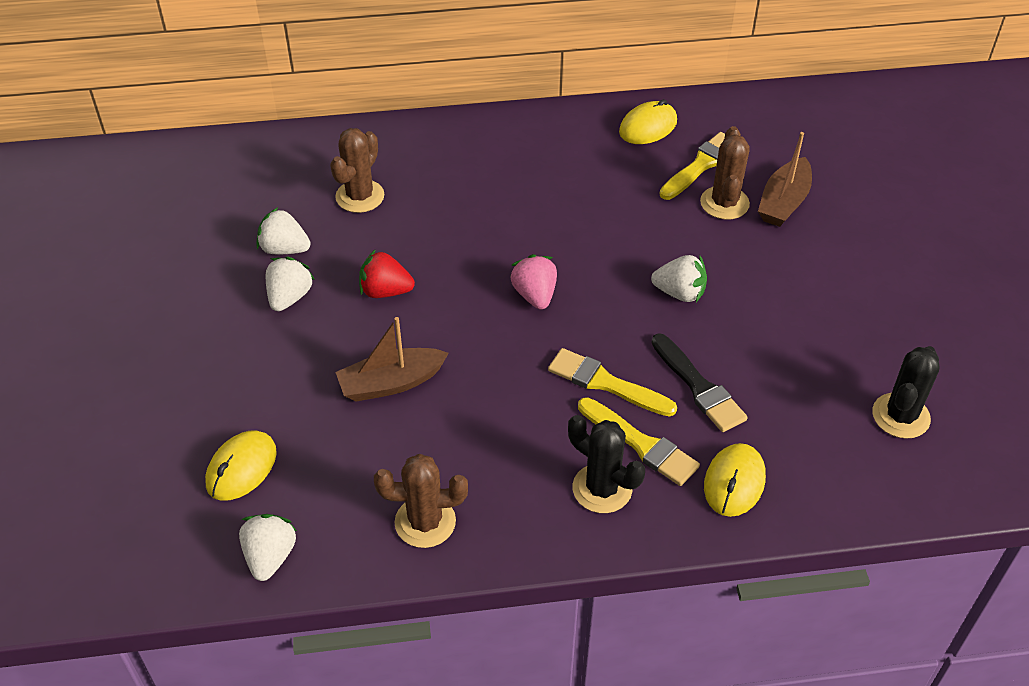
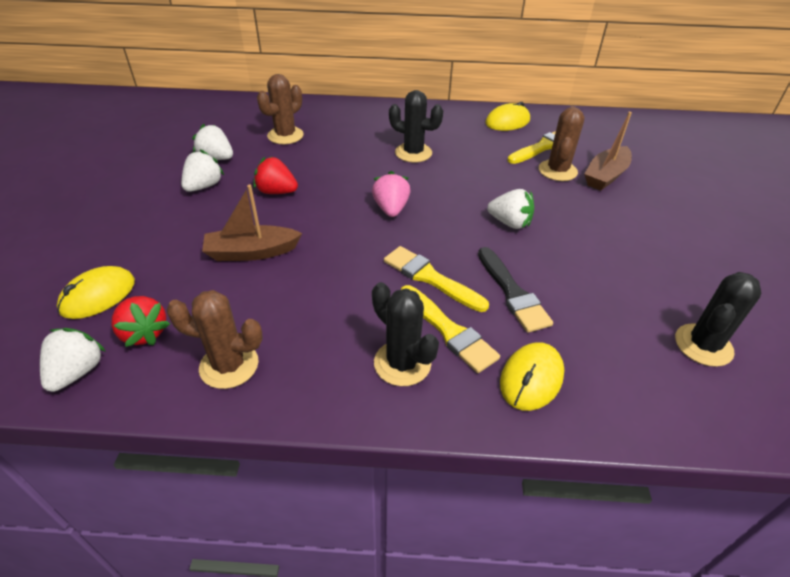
camera: 10 degrees right, 5 degrees down
(317, 502) = (144, 333): none -> red strawberry
(538, 201) = (413, 153): none -> black cactus

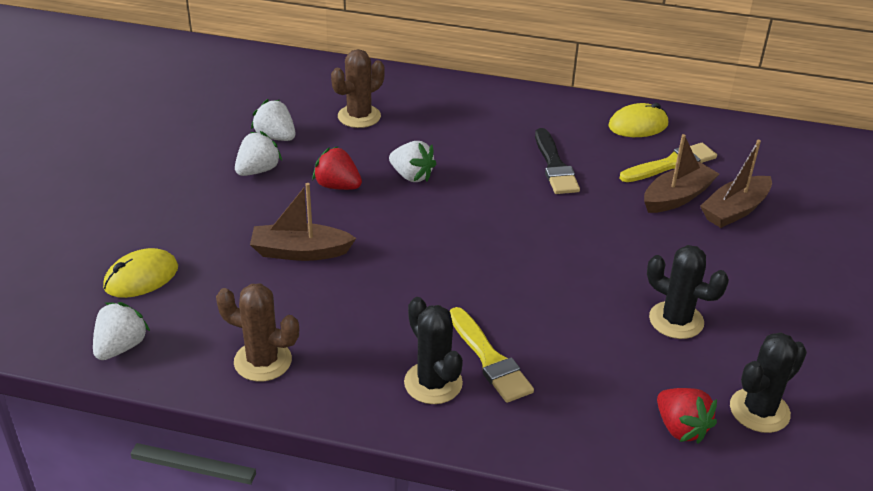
camera: 10 degrees right, 5 degrees down
(144, 333) = (184, 320): red strawberry -> red strawberry (681, 428)
(391, 209) = (462, 221): pink strawberry -> none
(413, 153) = (507, 155): black cactus -> black cactus (676, 320)
(430, 278) = (485, 303): yellow brush -> none
(510, 223) = (595, 254): white strawberry -> white strawberry (411, 176)
(512, 293) = (570, 330): black brush -> black brush (555, 166)
(531, 378) = (560, 415): yellow mouse -> none
(557, 171) = (677, 197): brown cactus -> brown boat

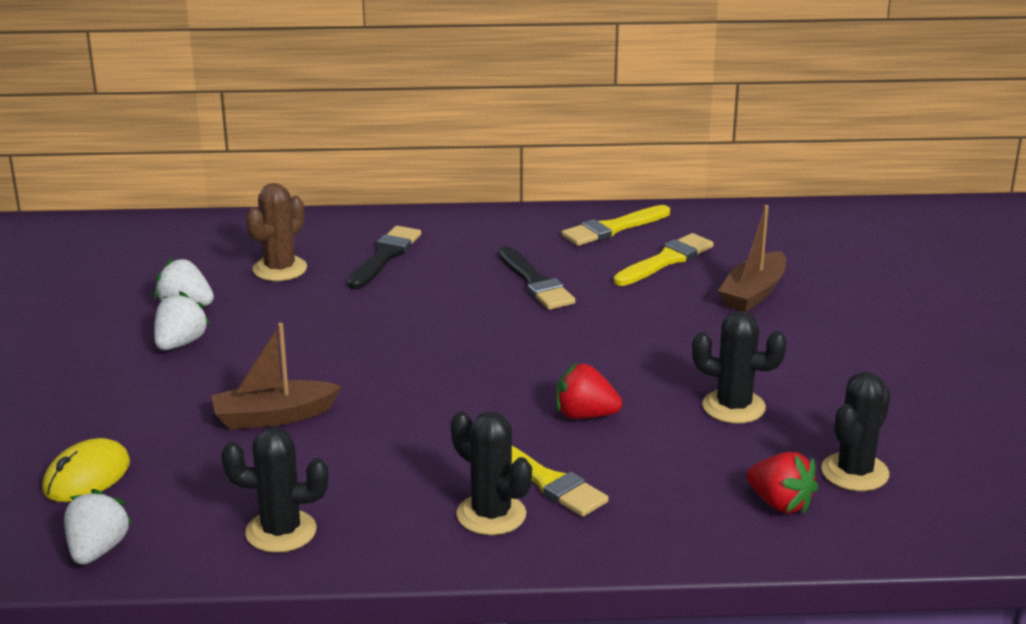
camera: 15 degrees left, 10 degrees down
(263, 361) = (281, 531): brown cactus -> black cactus
(337, 186) = (287, 343): red strawberry -> red strawberry (585, 415)
(411, 176) = (372, 319): white strawberry -> none
(444, 119) = (385, 256): none -> black brush
(638, 125) = (613, 228): yellow mouse -> yellow brush
(677, 197) = (685, 291): brown boat -> none

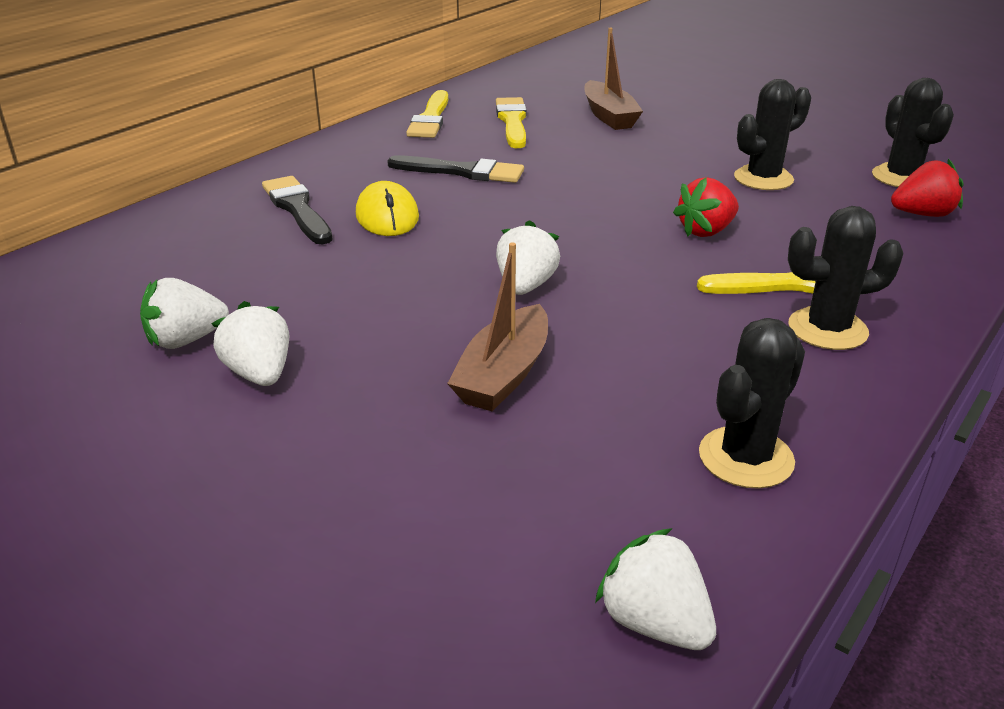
camera: 50 degrees left, 5 degrees up
(87, 476) = (461, 561): yellow mouse -> yellow mouse (387, 216)
(280, 269) = (217, 262): brown cactus -> none
(393, 379) = (525, 286): none -> white strawberry

